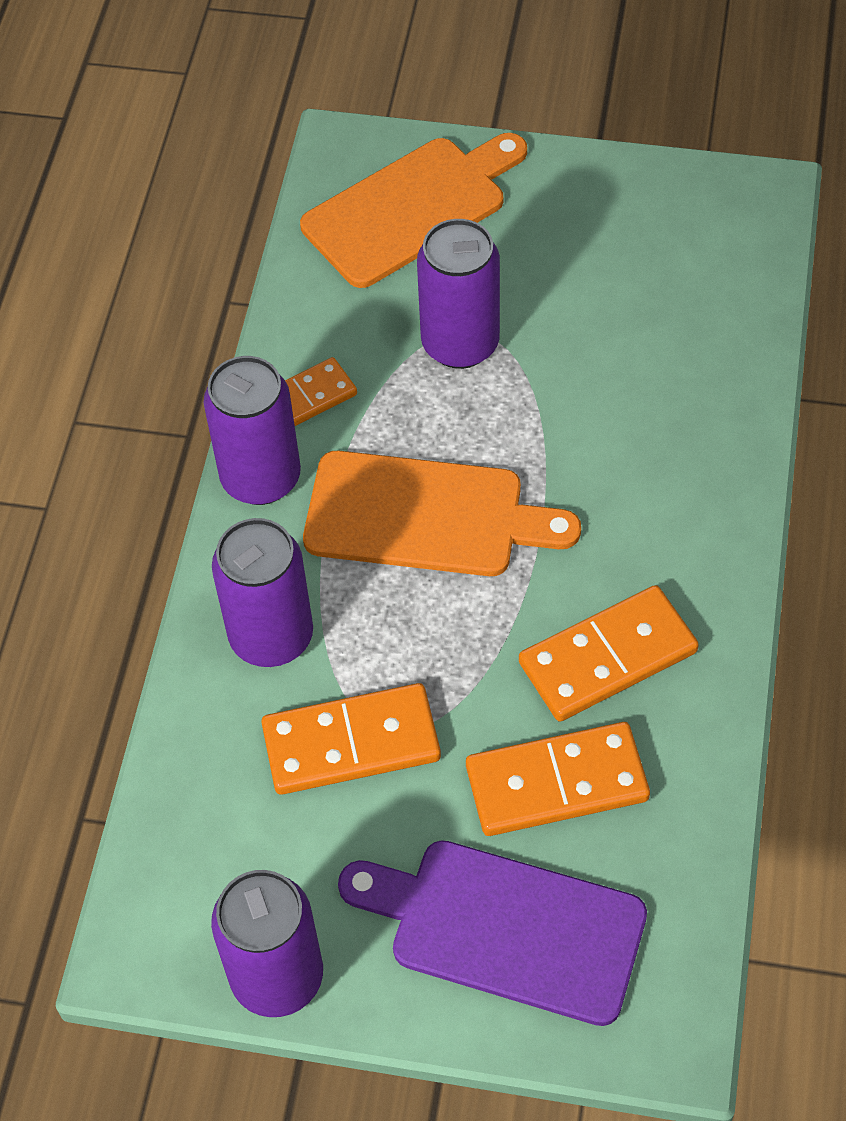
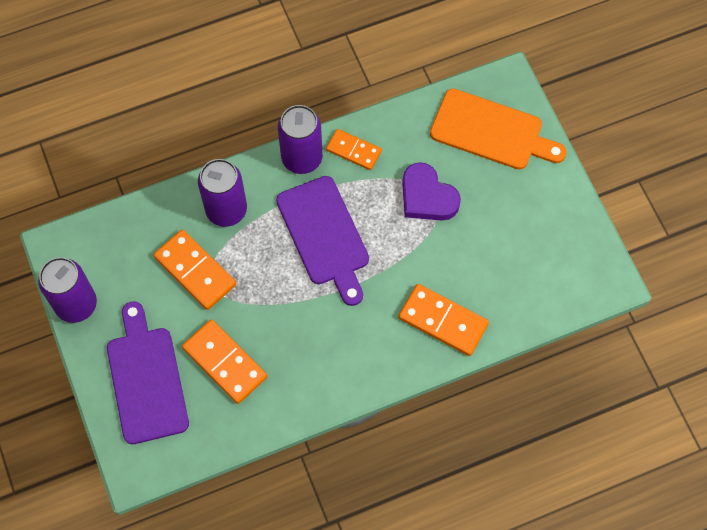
camera: 55 degrees right, 10 degrees up
(425, 515) = (325, 235): orange cutting board -> purple cutting board
(460, 344) = (427, 197): purple can -> purple heart
(608, 658) = (299, 350): orange domino -> orange domino (443, 321)

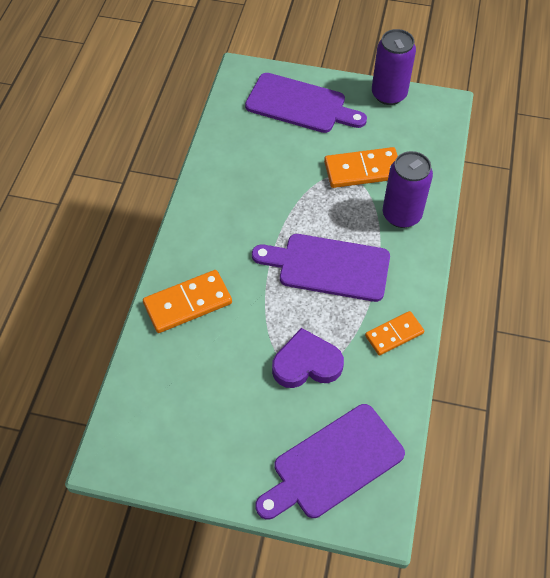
camera: 125 degrees right, 10 degrees down
(225, 362) = (275, 151): orange domino -> none
(302, 158) = (414, 291): purple can -> none
(491, 131) = (333, 464): orange cutting board -> purple cutting board

